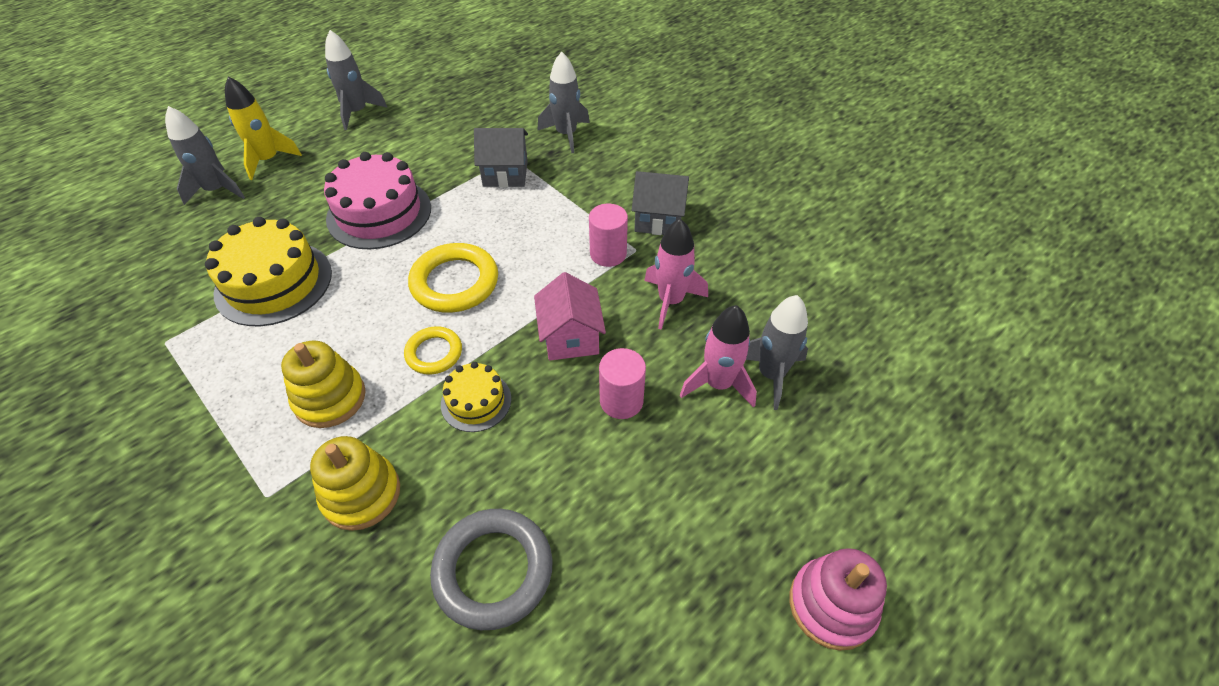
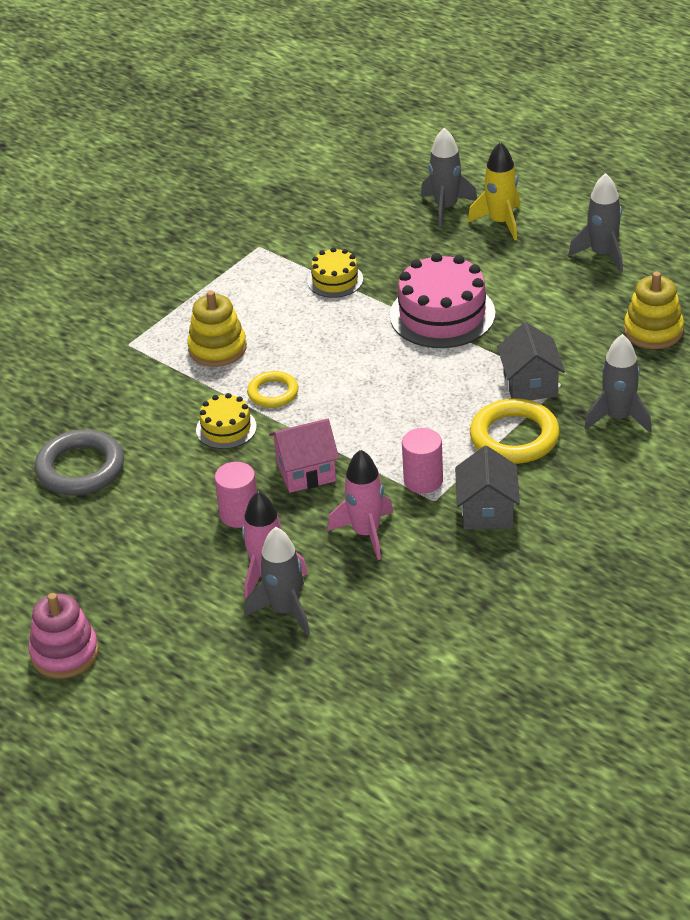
camera: 85 degrees right, 10 degrees down
(274, 283) = (335, 280): yellow cake -> yellow cake, size x0.55
(361, 494) = (135, 389): yellow stacking toy -> yellow stacking toy (653, 331)
(455, 282) = (359, 385): yellow ring -> yellow ring (514, 437)

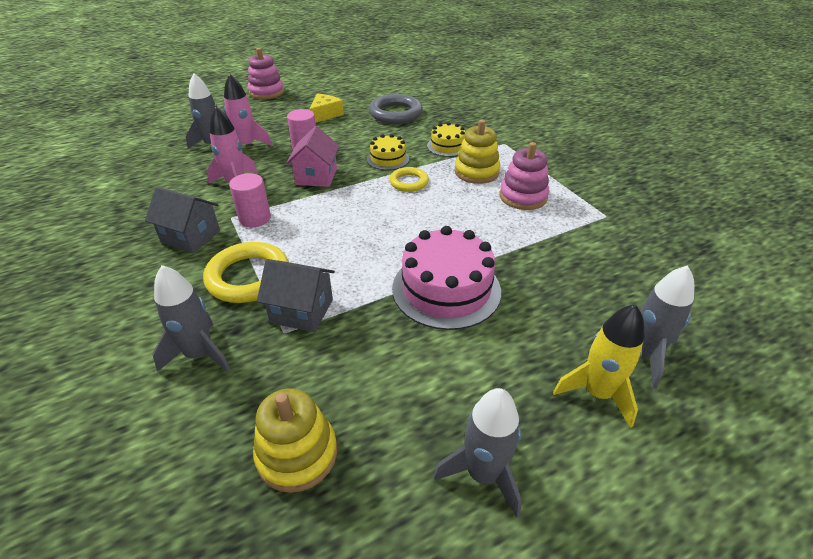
camera: 110 degrees right, 0 degrees up
(121, 541) = (325, 114): none -> yellow cheese
(253, 304) = (523, 197): none -> pink stacking toy
(335, 280) = (536, 242): yellow cake -> yellow cake (447, 146)

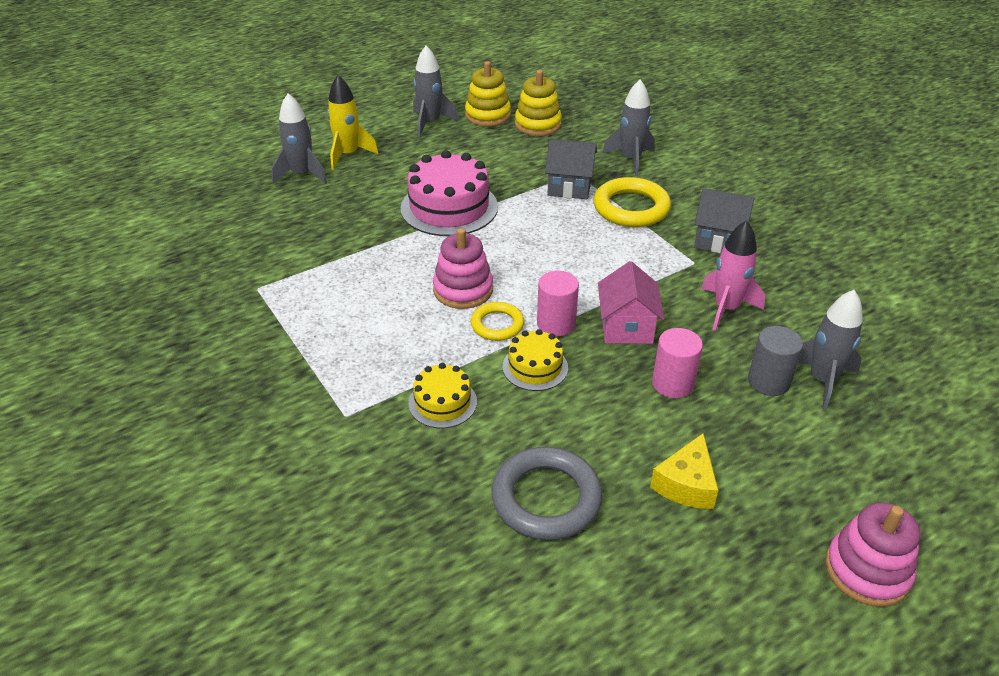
camera: 175 degrees right, 0 degrees up
(246, 146) = (768, 381): pink rocket -> grey cylinder
(255, 218) = (666, 263): pink cylinder -> pink cylinder (556, 324)
(476, 172) = (402, 348): yellow stacking toy -> yellow stacking toy (488, 115)
(523, 197) = (348, 310): pink stacking toy -> pink stacking toy (463, 290)

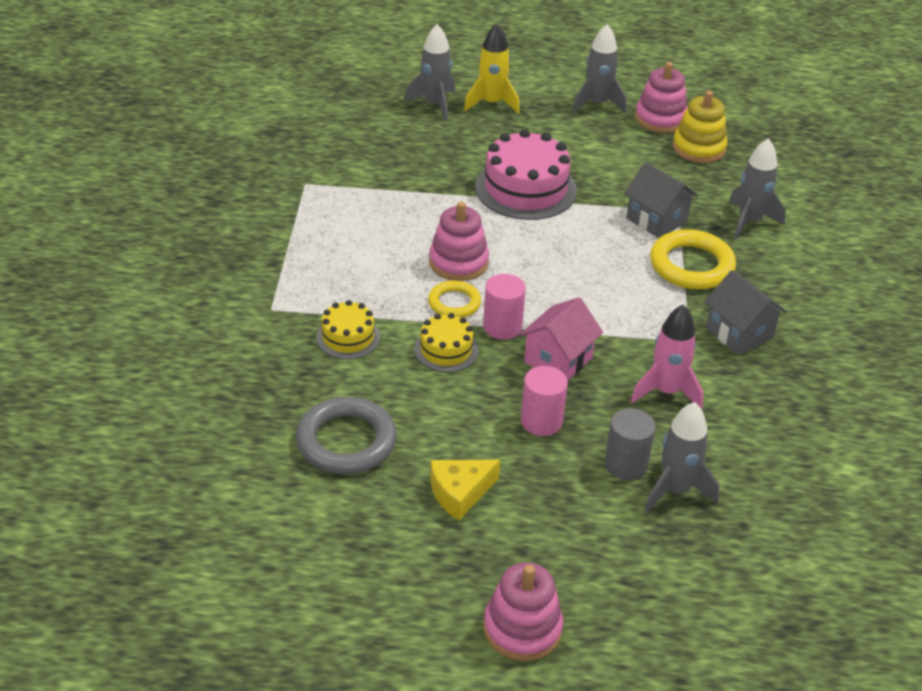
camera: 35 degrees right, 0 degrees up
(488, 115) = (660, 119): yellow stacking toy -> pink stacking toy

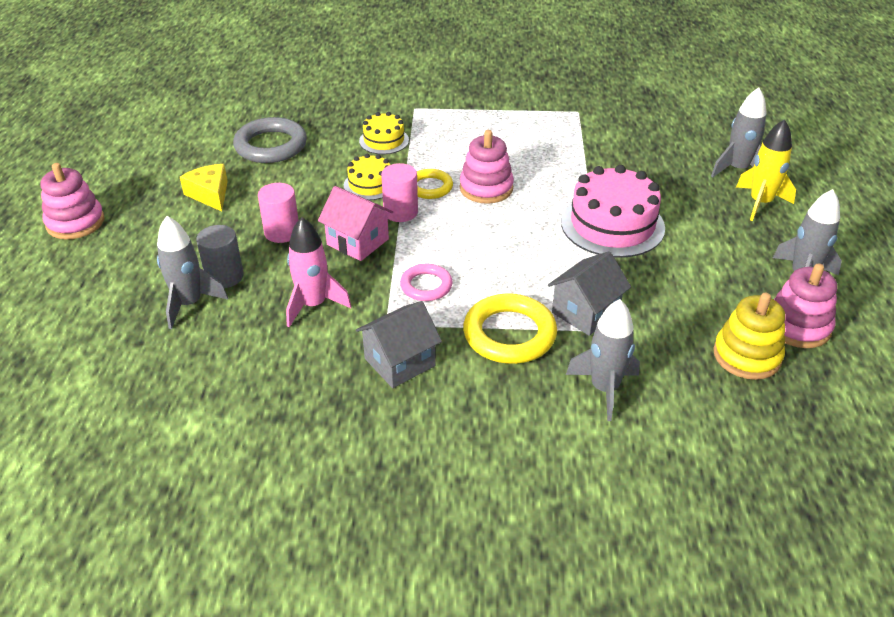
camera: 90 degrees right, 0 degrees up
(628, 312) = (426, 286): none -> pink ring

